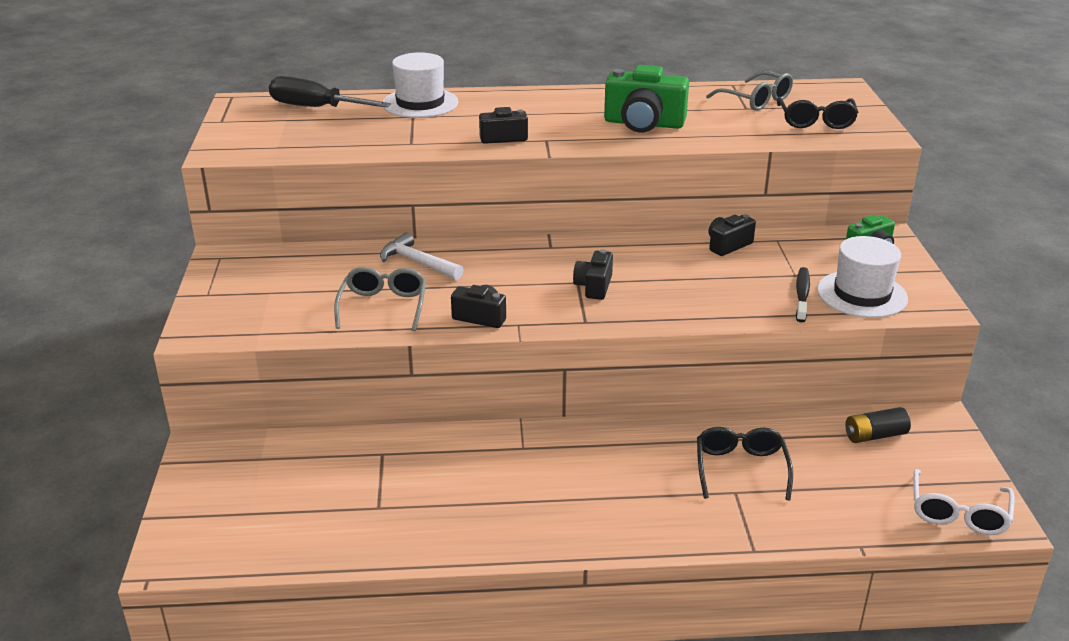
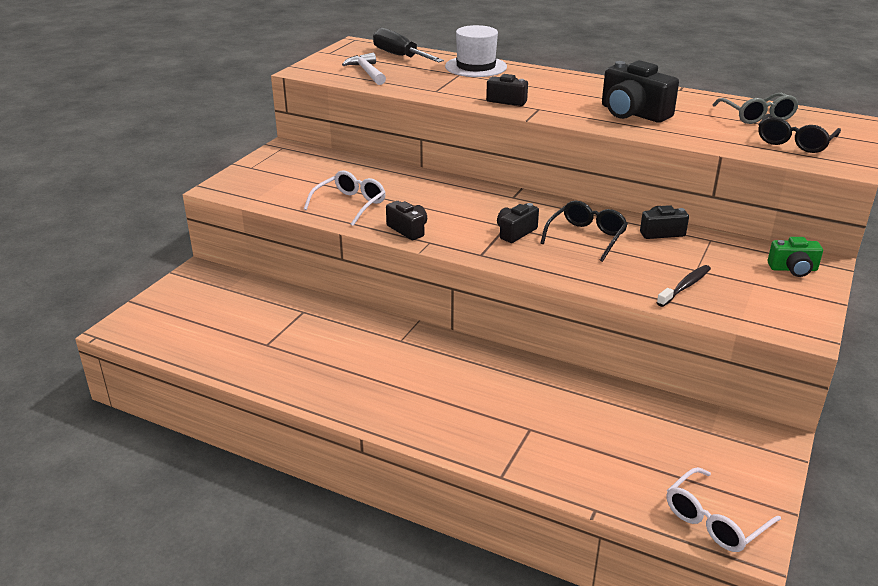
camera: 30 degrees right, 0 degrees up
(383, 306) = (350, 204): grey glasses -> white glasses
(418, 262) = (405, 183): white hammer -> white hammer (367, 72)
(643, 123) = (633, 113): green camera -> black camera
(740, 468) = (552, 413): black glasses -> black glasses (586, 237)
(862, 294) = (743, 301): white hat -> none
(875, 435) = (698, 431): black battery -> none

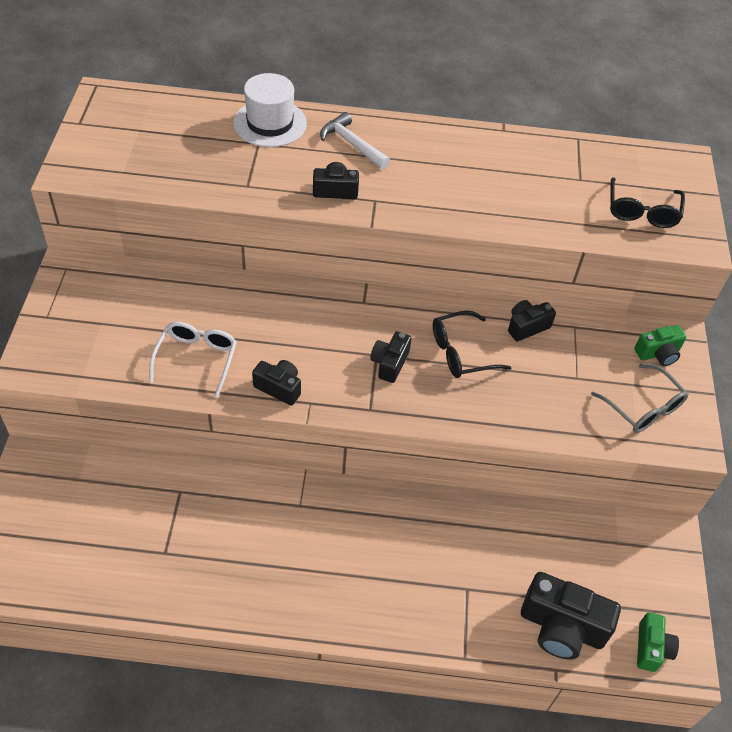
camera: 25 degrees left, 20 degrees up
(367, 72) = (148, 160): white hammer -> white hammer (352, 144)
(400, 56) = (171, 115): black screwdriver -> none
(586, 237) = (461, 353): black glasses -> black glasses turned 120 degrees counterclockwise
(633, 113) = (474, 189): black camera -> black camera (561, 627)
(685, 286) = (575, 406): black toothbrush -> none
(714, 521) = (651, 648): white glasses -> green camera
(757, 116) = (593, 169): grey glasses -> grey glasses (643, 408)

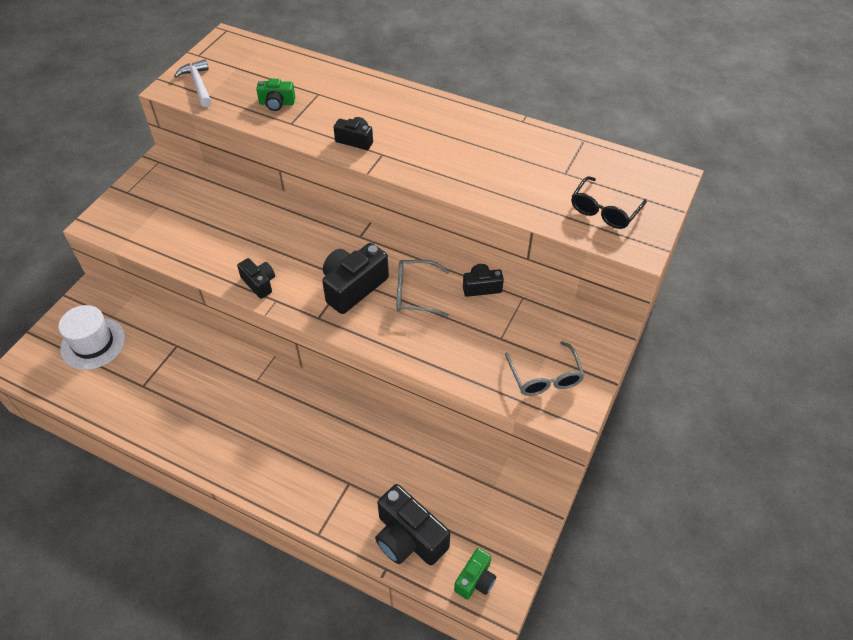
camera: 25 degrees right, 0 degrees up
(197, 359) = (212, 247): white glasses -> none
(270, 123) = (336, 81): white hat -> white hat (93, 343)
(352, 144) = (390, 108): white hammer -> white hammer (198, 84)
(389, 363) = (353, 287): black camera -> black camera, size x1.75
(461, 353) = (414, 293): black glasses -> grey glasses
(658, 353) = (584, 337): green camera -> green camera (277, 103)

